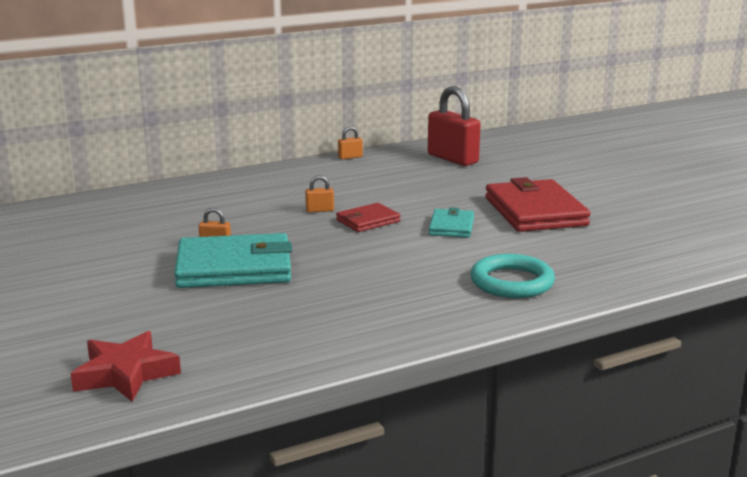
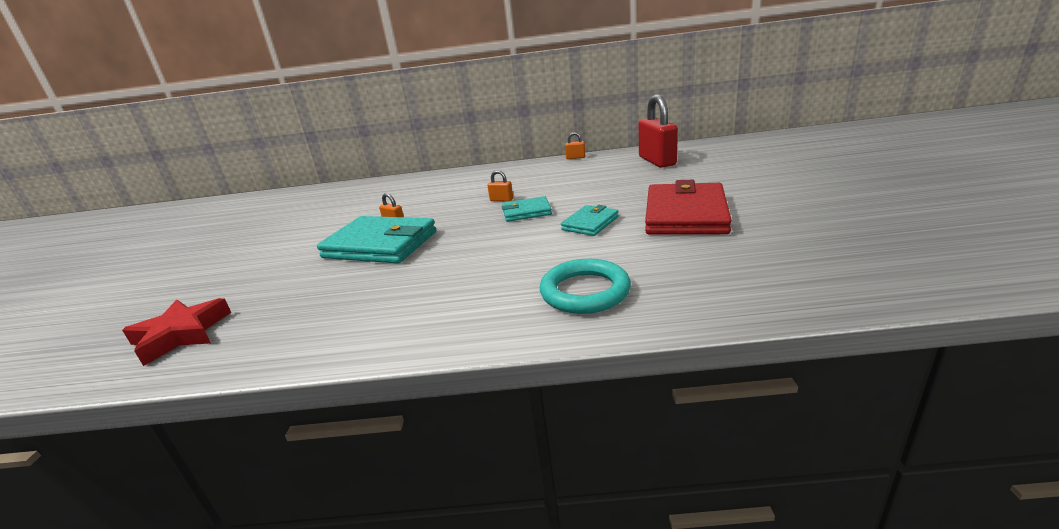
camera: 30 degrees right, 5 degrees up
(368, 221) = (526, 212): red wallet -> turquoise wallet

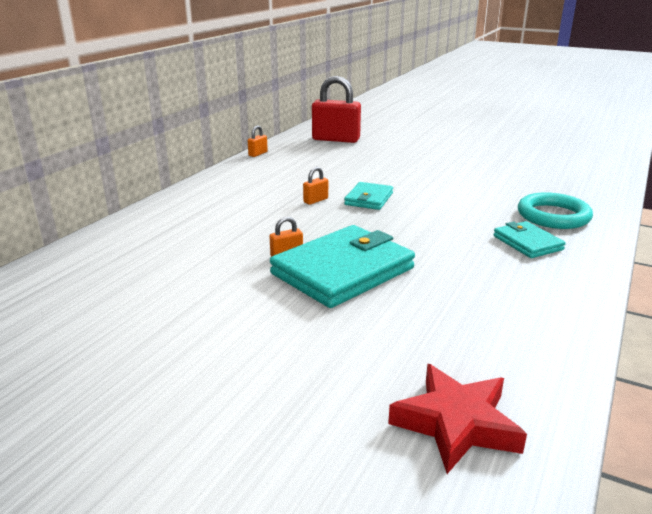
camera: 65 degrees left, 0 degrees up
(590, 223) = (434, 187): turquoise wallet -> turquoise wallet (527, 243)
(685, 214) = (462, 163): red wallet -> none

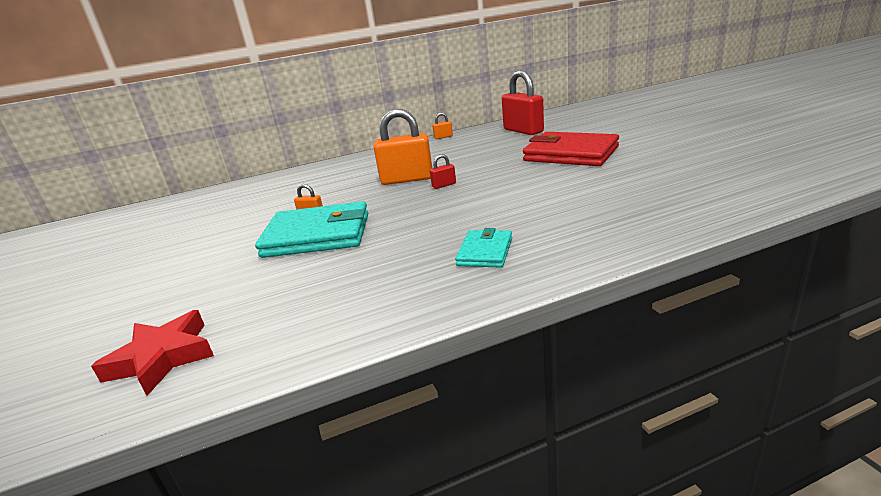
camera: 45 degrees right, 0 degrees up
(316, 200) = (407, 179): orange padlock -> orange padlock, size x2.31
(369, 199) = (444, 185): turquoise wallet -> red padlock
(425, 155) = (570, 154): none -> red wallet
(553, 216) = (566, 234): turquoise ring -> none

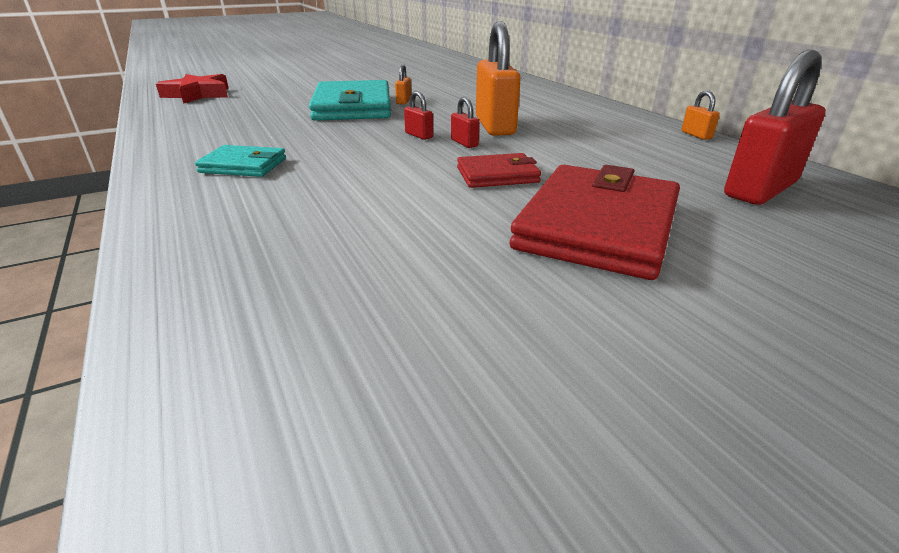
camera: 80 degrees right, 5 degrees up
(421, 200) = (419, 135): none -> red padlock
(506, 174) = (497, 175): none -> red wallet

